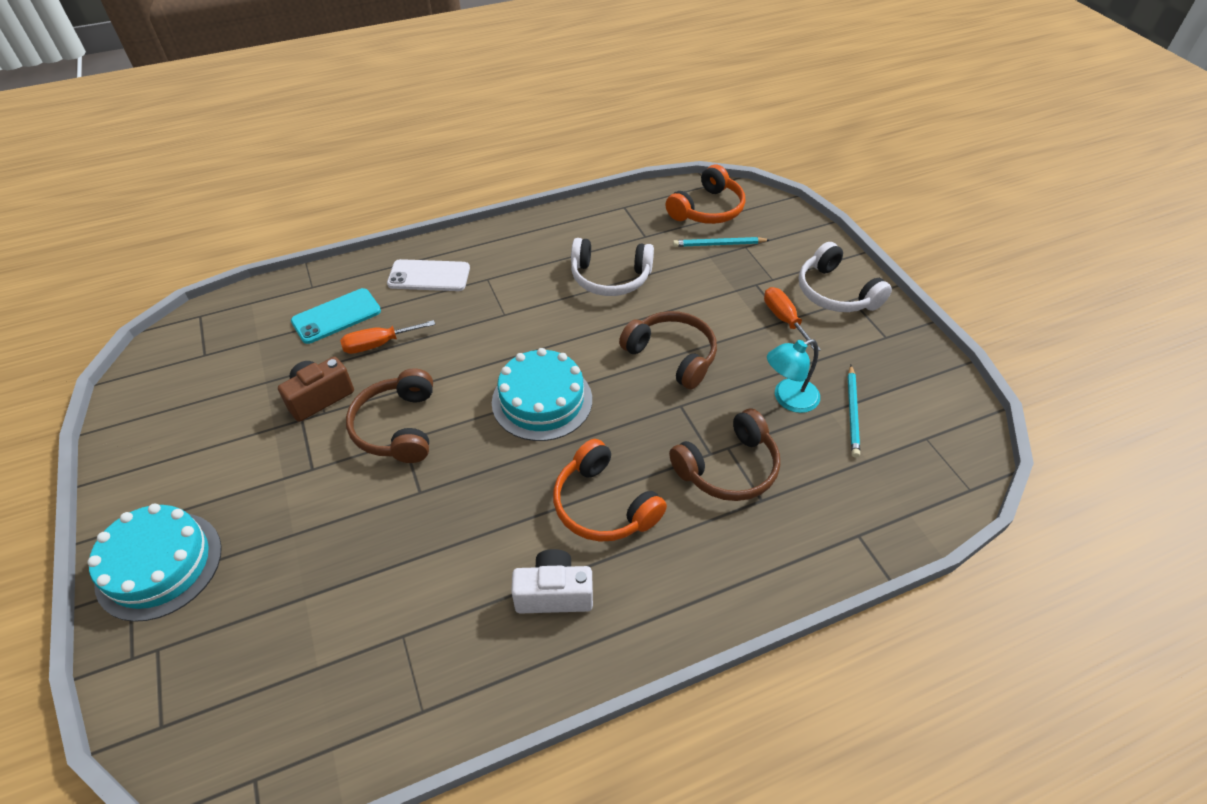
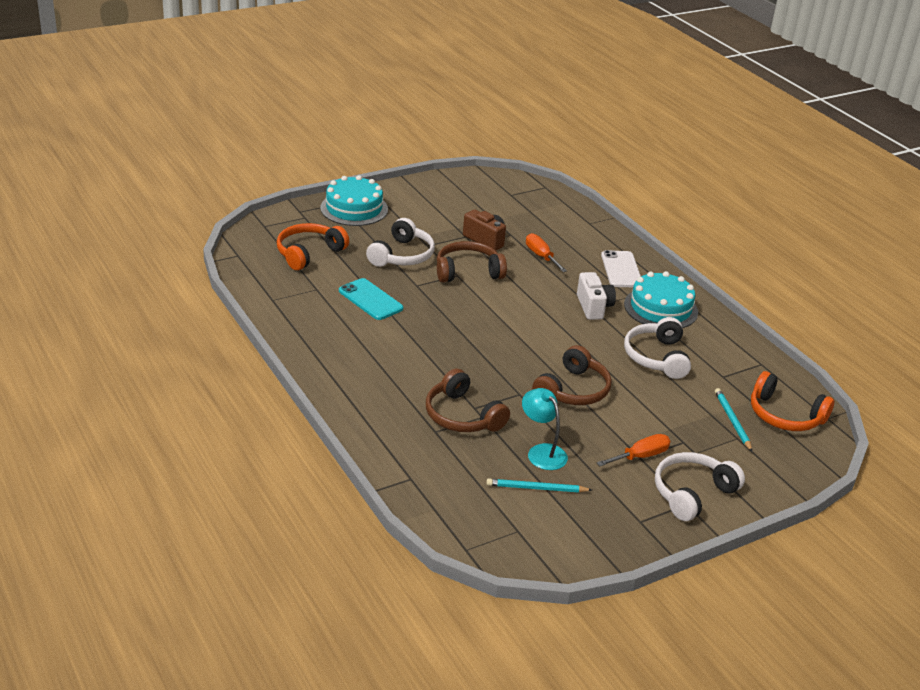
camera: 80 degrees right, 15 degrees down
(332, 504) = (402, 255): none -> white headphones
(336, 316) = (563, 236): turquoise phone -> turquoise phone (370, 300)
(542, 400) = (507, 328): turquoise cake -> turquoise cake (660, 308)
(554, 593) = (348, 340): white camera -> white camera (593, 307)
(603, 505) = (418, 358): orange headphones -> orange headphones (309, 253)

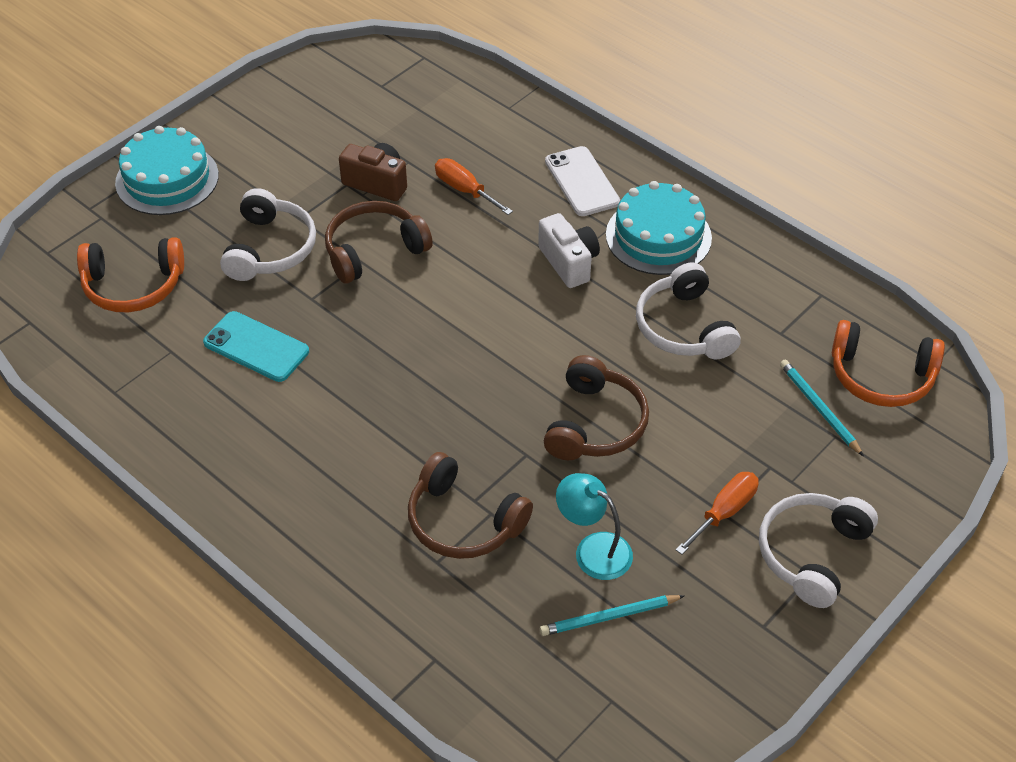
camera: 15 degrees left, 15 degrees up
(309, 253) = (133, 286): orange headphones -> orange headphones turned 120 degrees counterclockwise

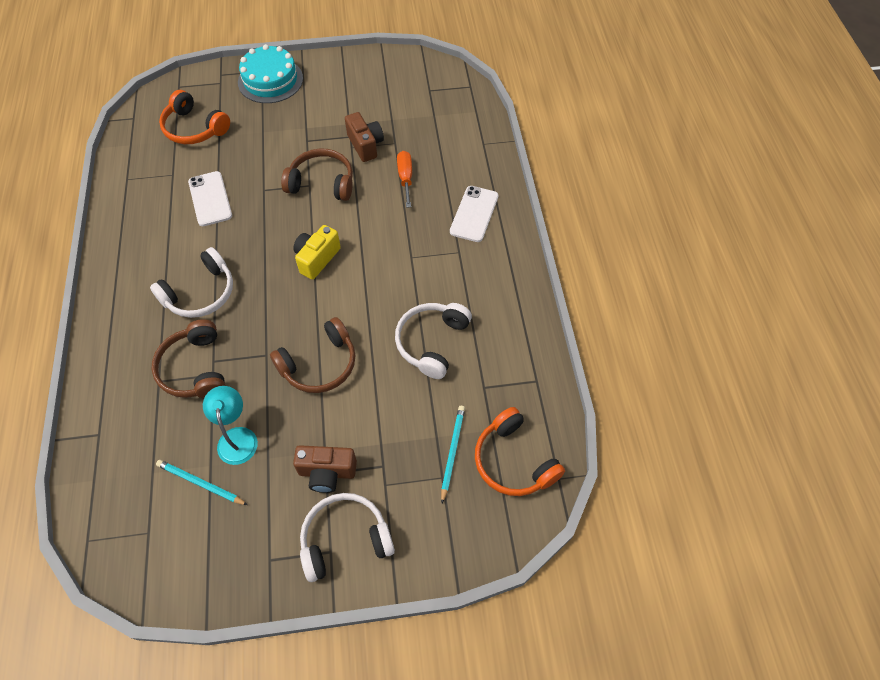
camera: 40 degrees right, 10 degrees up
(256, 347) = (210, 199): turquoise phone -> white phone
(270, 249) = (275, 149): white headphones -> white headphones (200, 293)
(465, 328) = (317, 259): none -> yellow camera
(569, 262) = (413, 258): white camera -> none
(658, 236) = (480, 276): turquoise cake -> none
(724, 512) = (327, 472): orange screwdriver -> brown camera

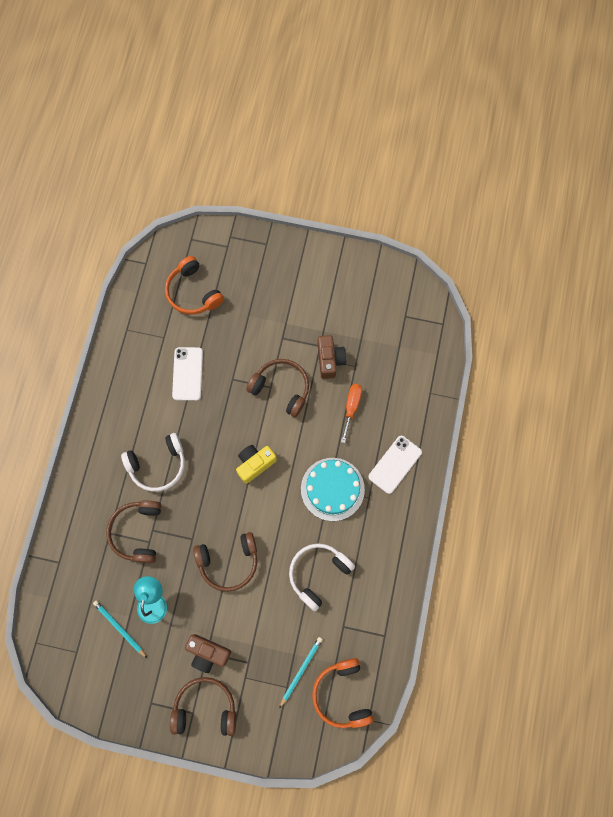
camera: 20 degrees right, 15 degrees up
(270, 80) = (271, 258): turquoise cake -> turquoise cake (332, 489)
(345, 539) = (205, 708): white headphones -> brown headphones

